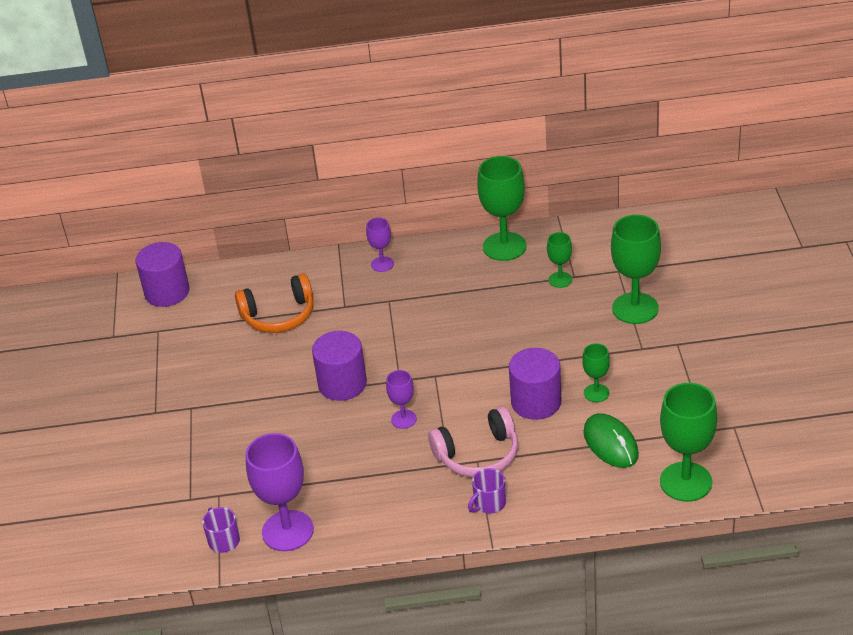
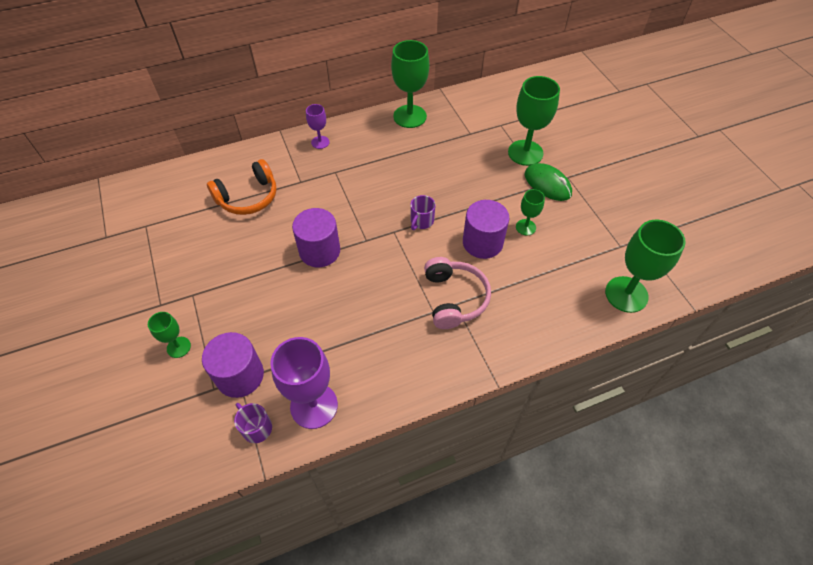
camera: 20 degrees left, 15 degrees up
(167, 292) = (146, 189): purple cylinder -> purple cylinder (240, 376)
(403, 419) = (381, 275): purple goblet -> none
(478, 455) = (454, 298): pink headphones -> pink headphones turned 60 degrees counterclockwise
(489, 503) = (480, 343): purple mug -> purple mug (421, 221)
(560, 280) = (461, 137): green goblet -> green goblet (178, 347)
(610, 444) = (555, 270): green mouse -> green mouse (547, 184)

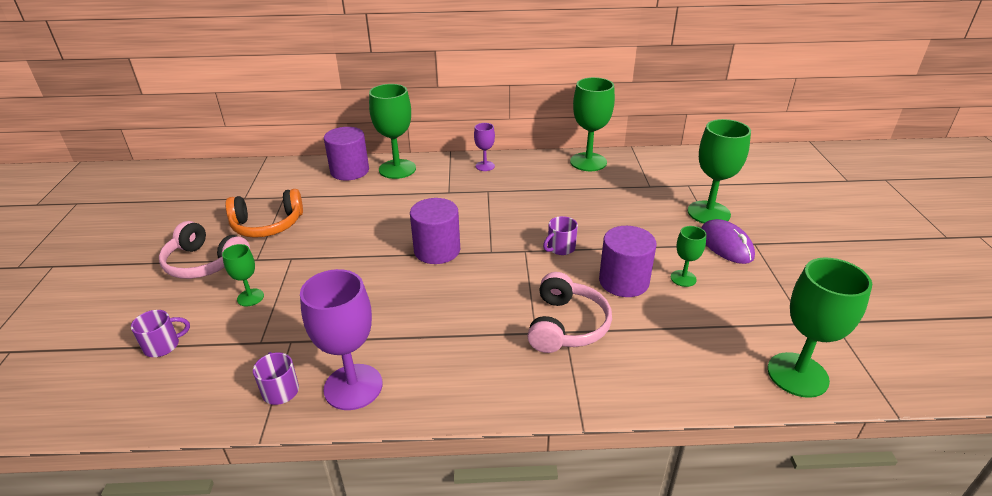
camera: 20 degrees right, 20 degrees down
(112, 322) = (205, 263): none -> pink headphones
(128, 419) = (163, 345): none -> purple mug
(239, 165) = (397, 169): none -> green goblet
(240, 376) = (293, 337): purple cylinder -> purple cylinder (349, 171)
(248, 197) = (391, 194): orange headphones -> orange headphones (267, 225)
(547, 184) = (726, 245): green mouse -> purple mouse

